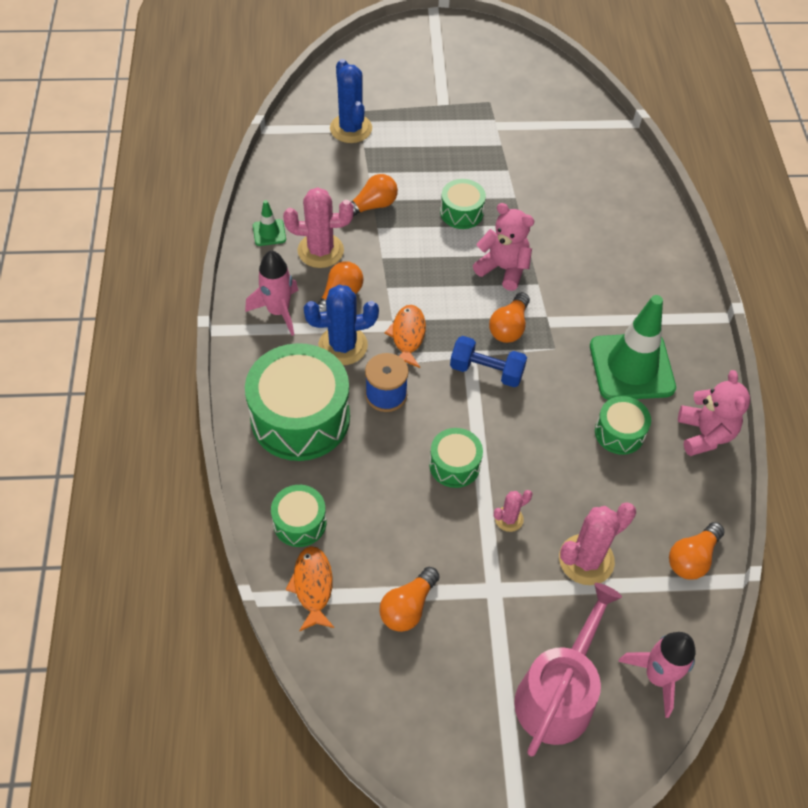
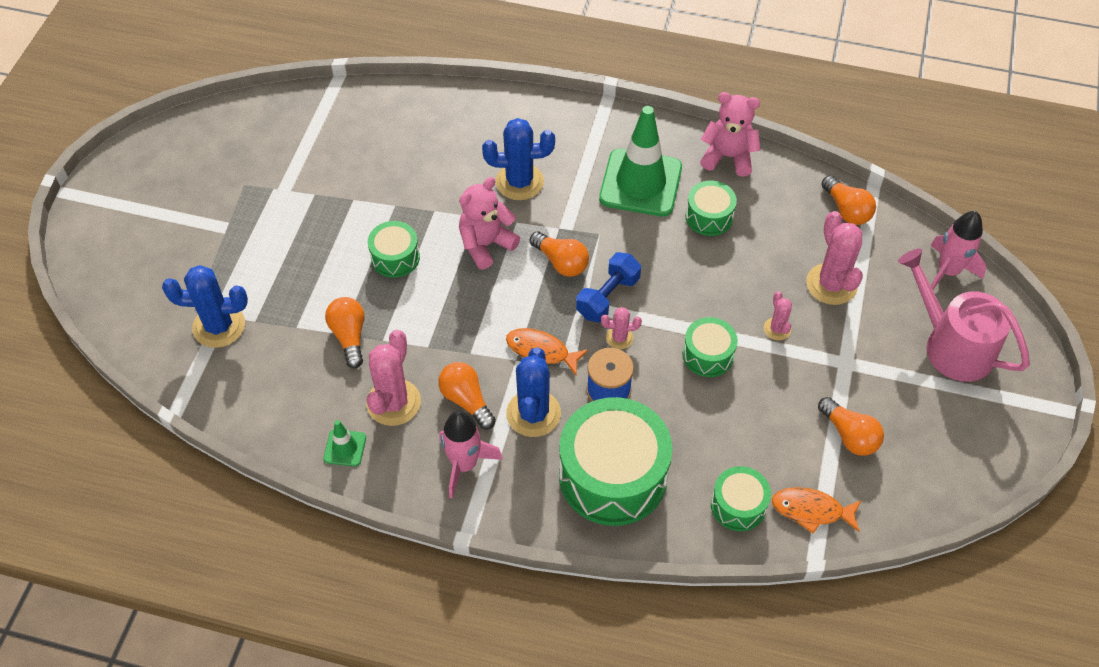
camera: 70 degrees left, 0 degrees up
(445, 390) = (619, 338): none -> pink cactus
(584, 275) = (519, 182): none -> blue cactus

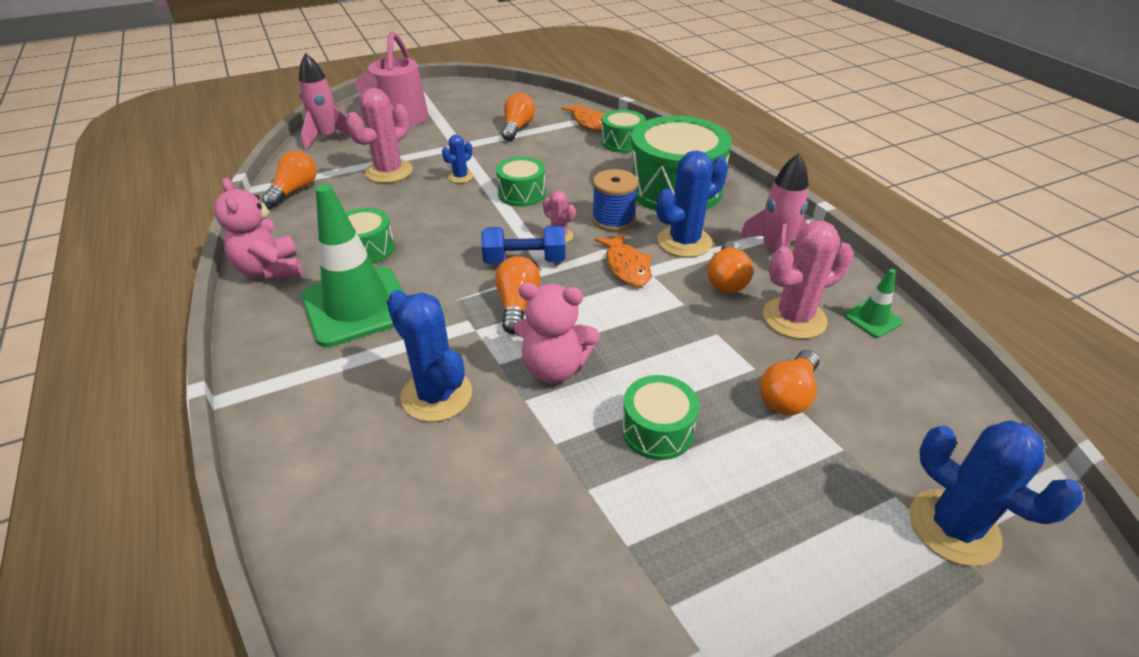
camera: 130 degrees left, 15 degrees down
(777, 329) = (460, 177): pink cactus -> blue cactus

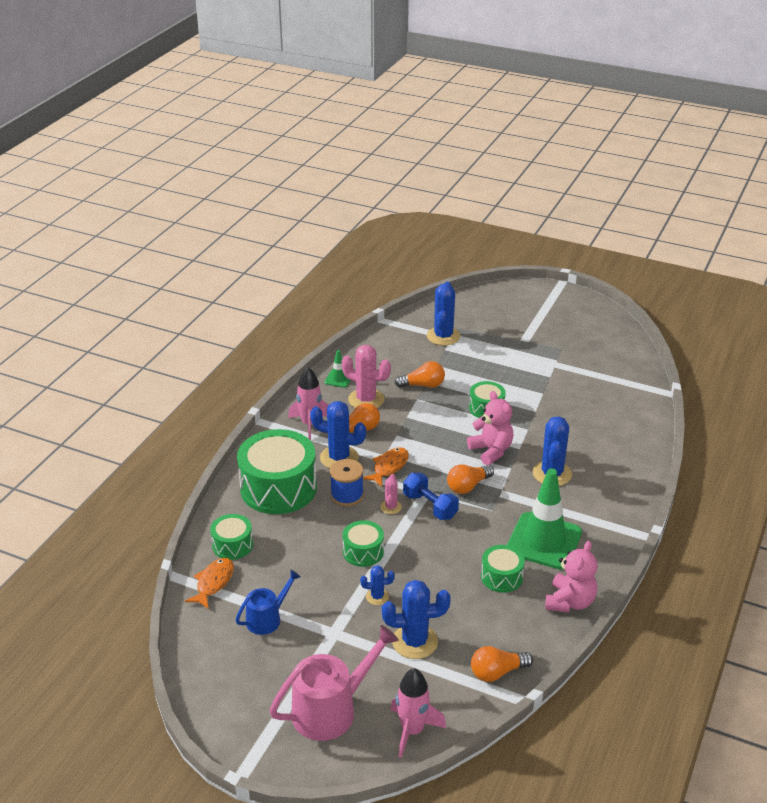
camera: 130 degrees left, 5 degrees down
(389, 171) = (415, 642): pink cactus -> blue cactus
(517, 128) = (267, 619): orange light bulb -> blue watering can

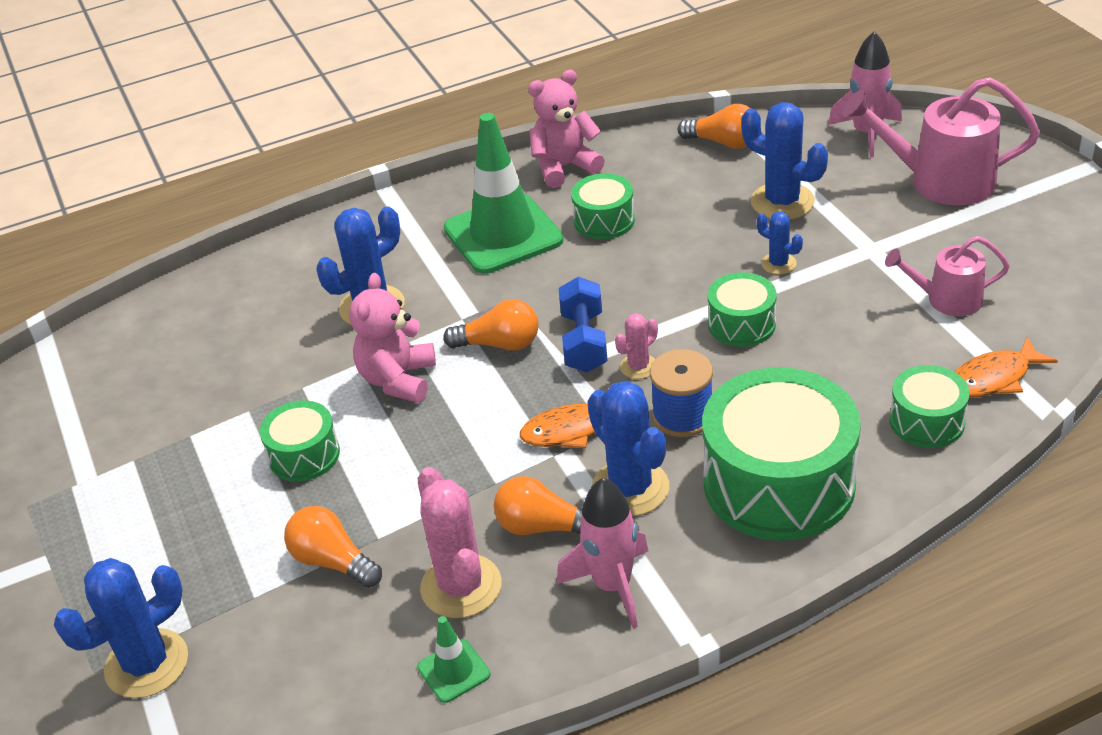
camera: 135 degrees left, 5 degrees up
(267, 619) = (947, 299): blue watering can -> pink watering can

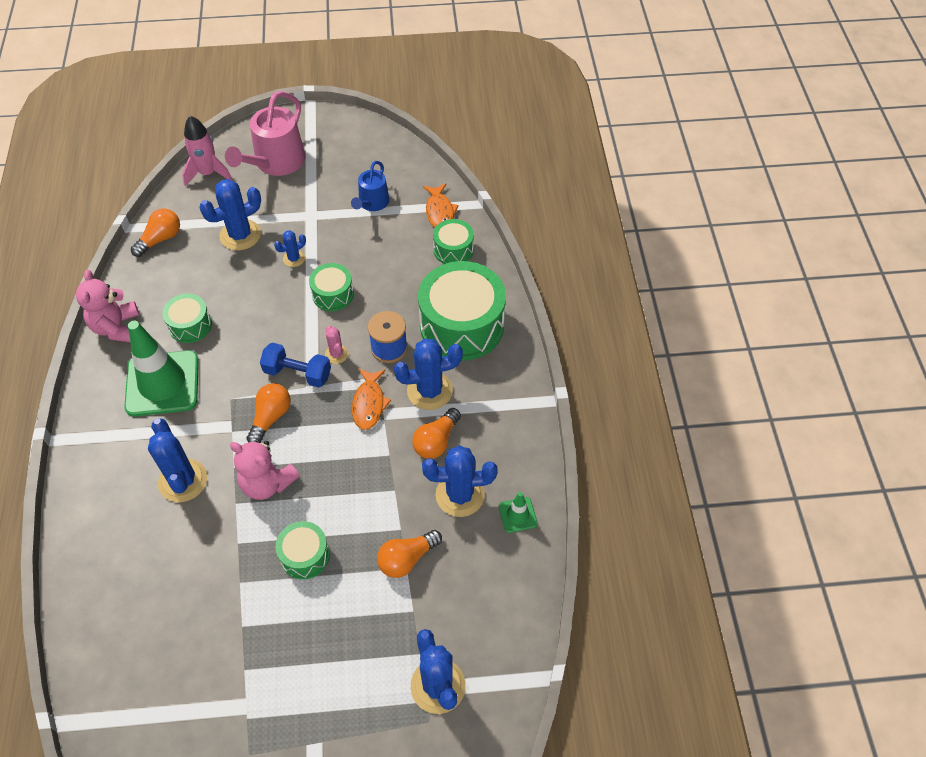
camera: 75 degrees left, 15 degrees up
(461, 586) = (460, 495): pink cactus -> blue cactus
(612, 586) = (494, 422): pink rocket -> none
(947, 299) = (372, 203): pink watering can -> blue watering can

